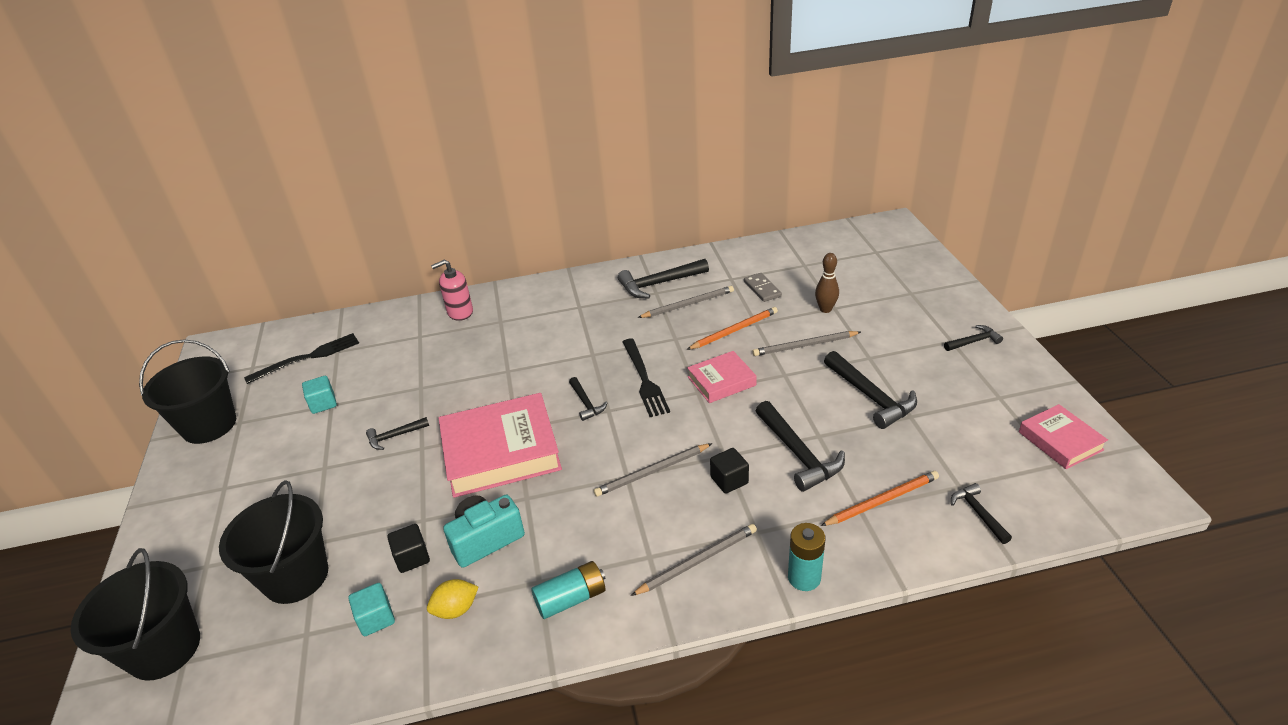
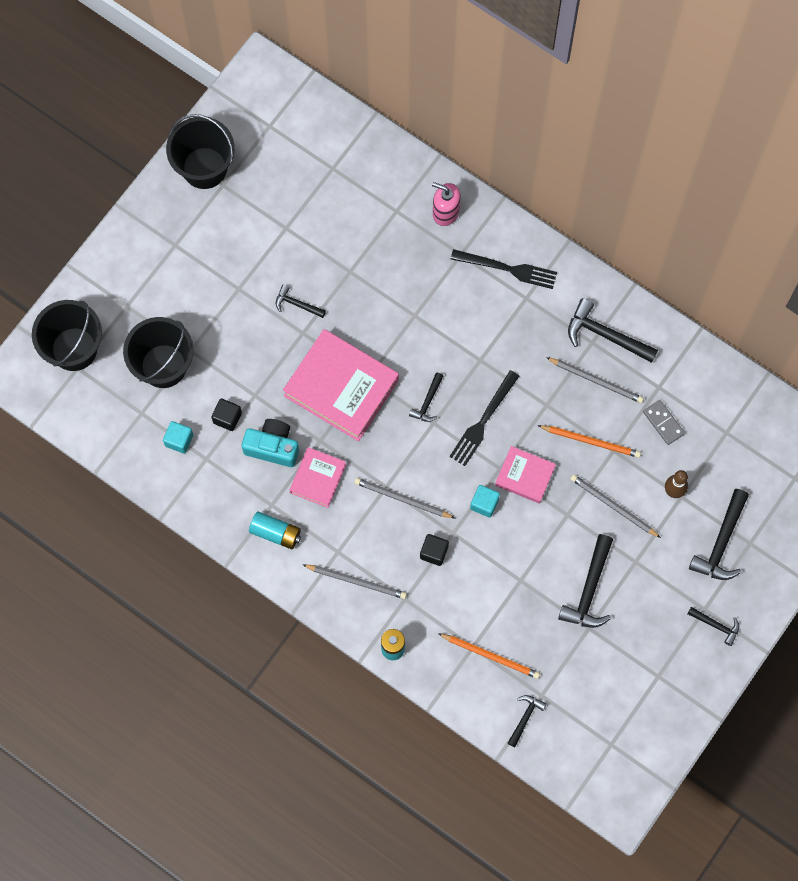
camera: 45 degrees right, 35 degrees up
(308, 358) = (310, 155): black fork -> black fork (508, 269)
(323, 403) = (282, 221): turquoise cube -> turquoise cube (484, 504)
(456, 609) = (219, 477): yellow lemon -> none
(762, 289) = (663, 423): grey domino -> grey domino turned 60 degrees counterclockwise
(798, 453) = (492, 578): black hammer -> black hammer (721, 542)
(1060, 441) = (638, 736): pink book -> pink book (318, 478)

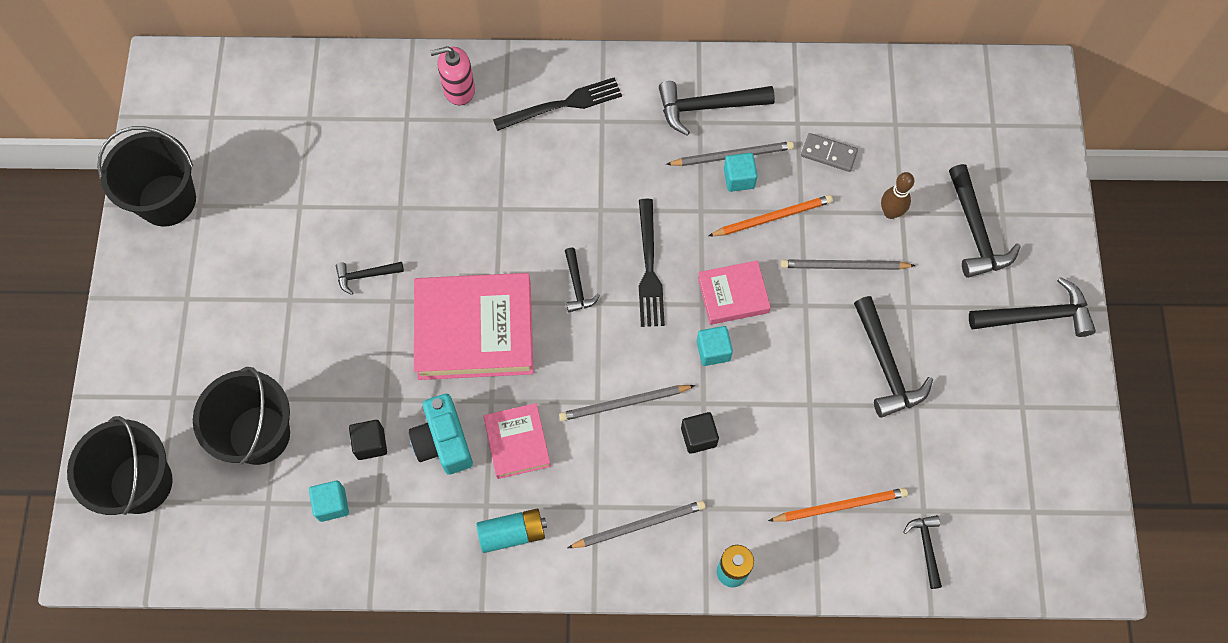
camera: 35 degrees left, 5 degrees down
(272, 447) = (443, 442): turquoise camera -> turquoise camera turned 90 degrees counterclockwise
(588, 399) = (739, 178): none -> turquoise cube
(716, 625) = (1036, 316): black hammer -> black hammer, size x1.79

